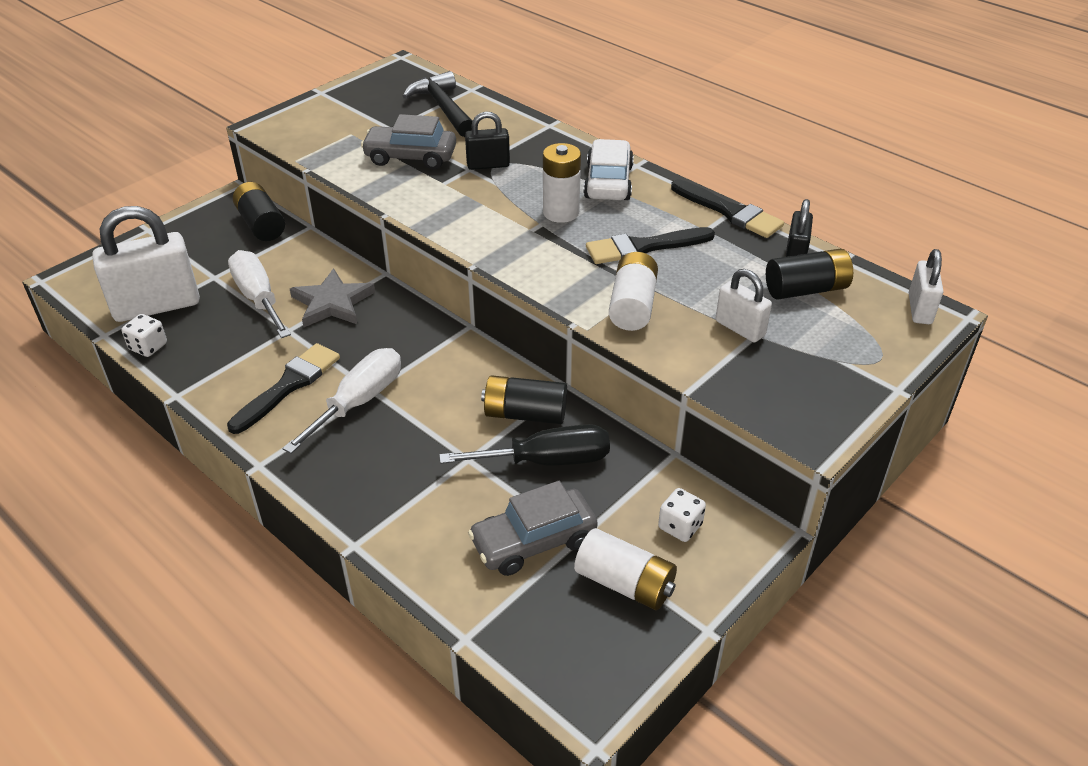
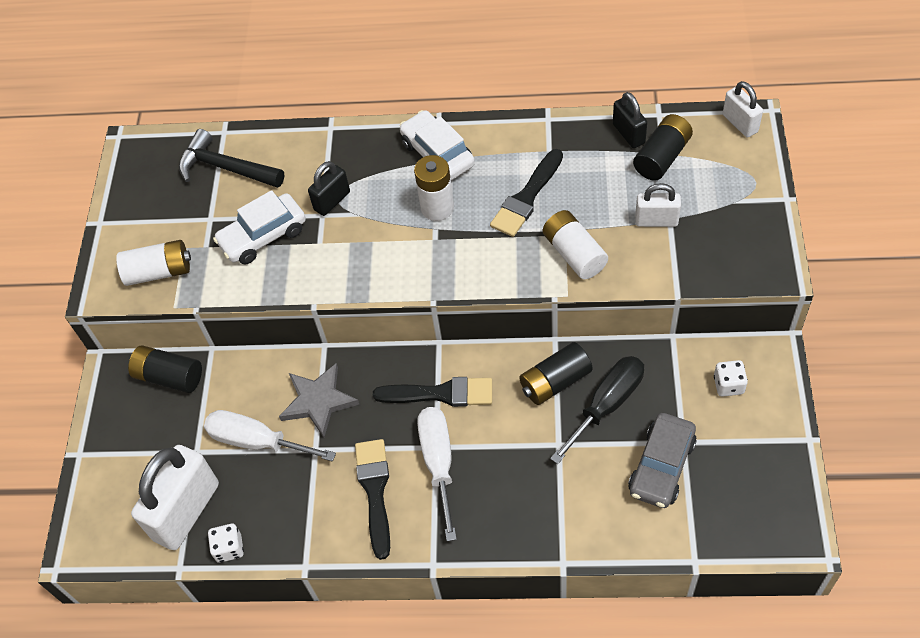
camera: 35 degrees left, 15 degrees up
(410, 157) = (263, 236): grey car -> white car
(624, 583) = (739, 449): white battery -> white battery (159, 272)
(729, 212) = (547, 123): black brush -> black brush (440, 394)

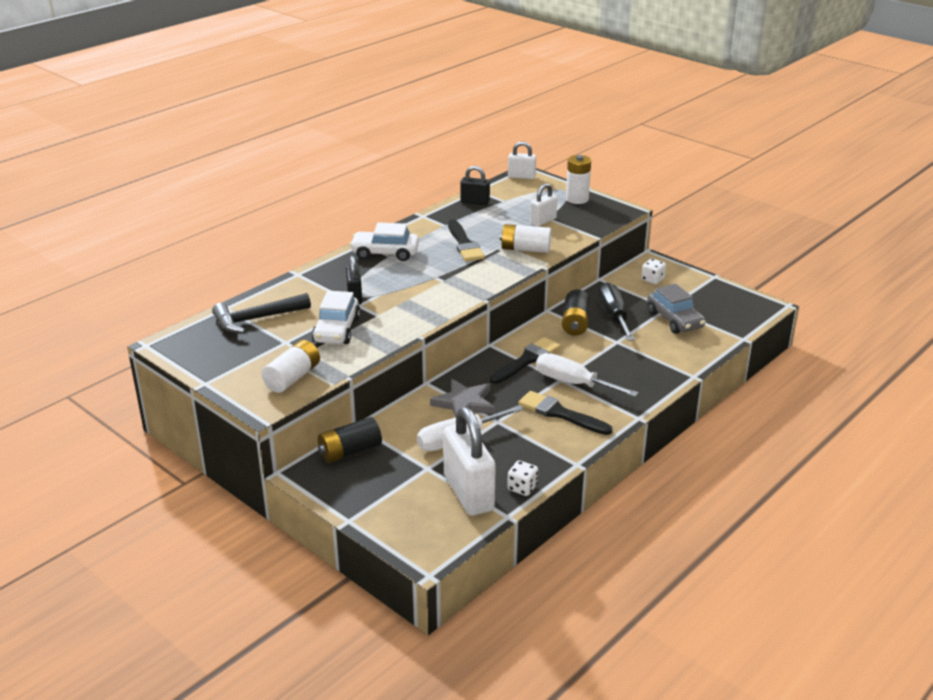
camera: 55 degrees left, 25 degrees down
(437, 208) = (422, 270): white battery -> white battery (577, 199)
(662, 157) = (506, 202): black battery -> none

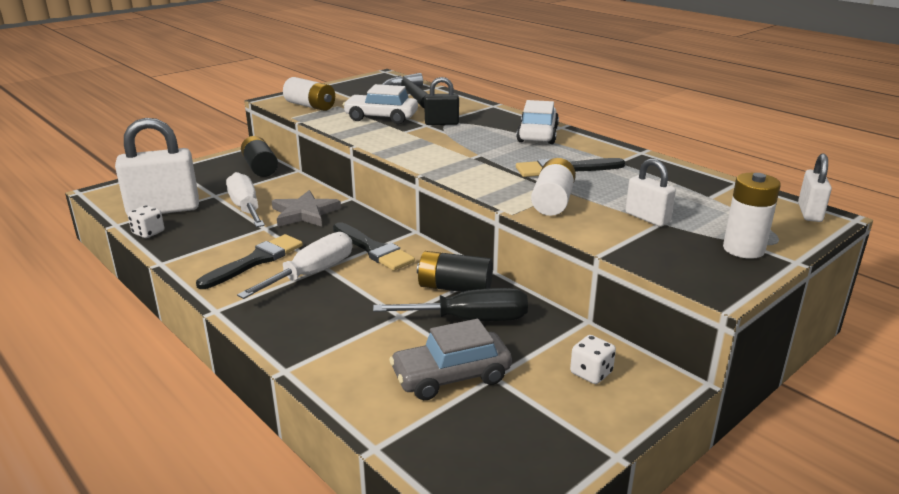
camera: 95 degrees right, 5 degrees down
(475, 202) = (695, 179): black padlock -> none

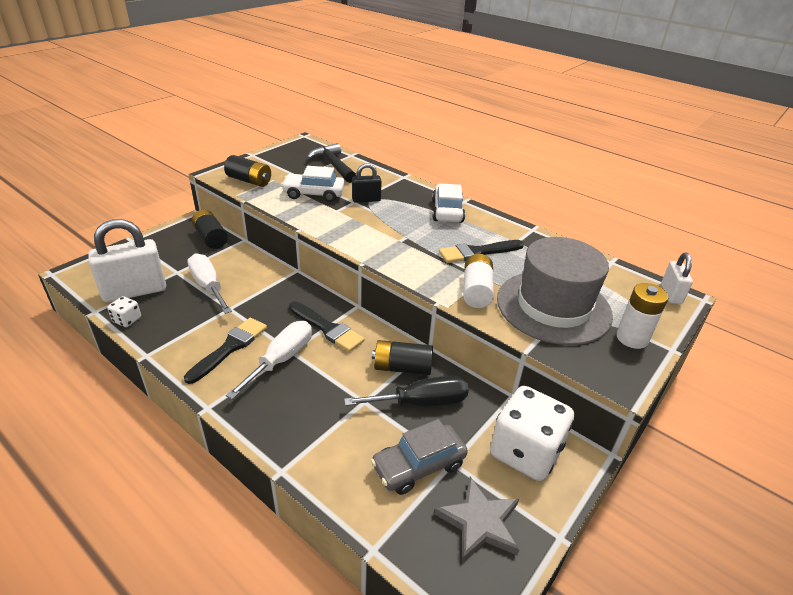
camera: 10 degrees left, 10 degrees up
(304, 213) = (260, 290): grey star -> grey star (479, 522)
(310, 106) = (249, 181): white battery -> black battery
(591, 373) = (525, 452): white dice -> white dice, size x2.28
(647, 218) = (553, 306): white padlock -> grey hat

